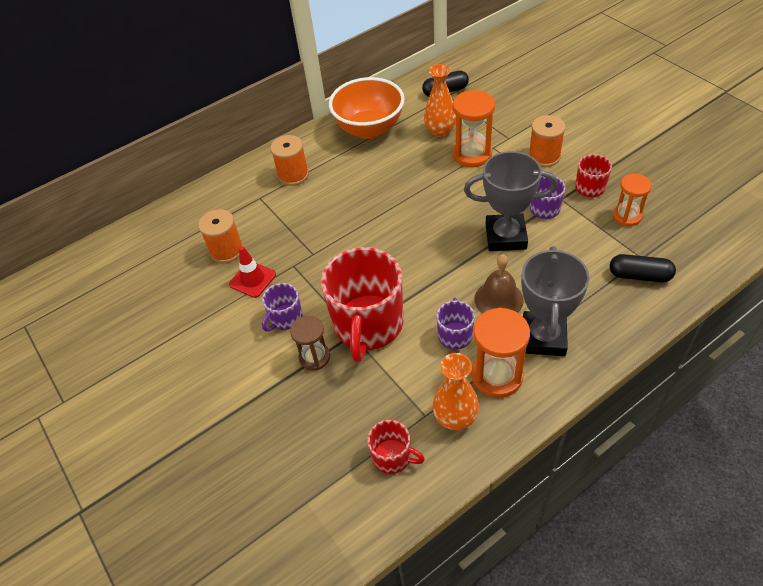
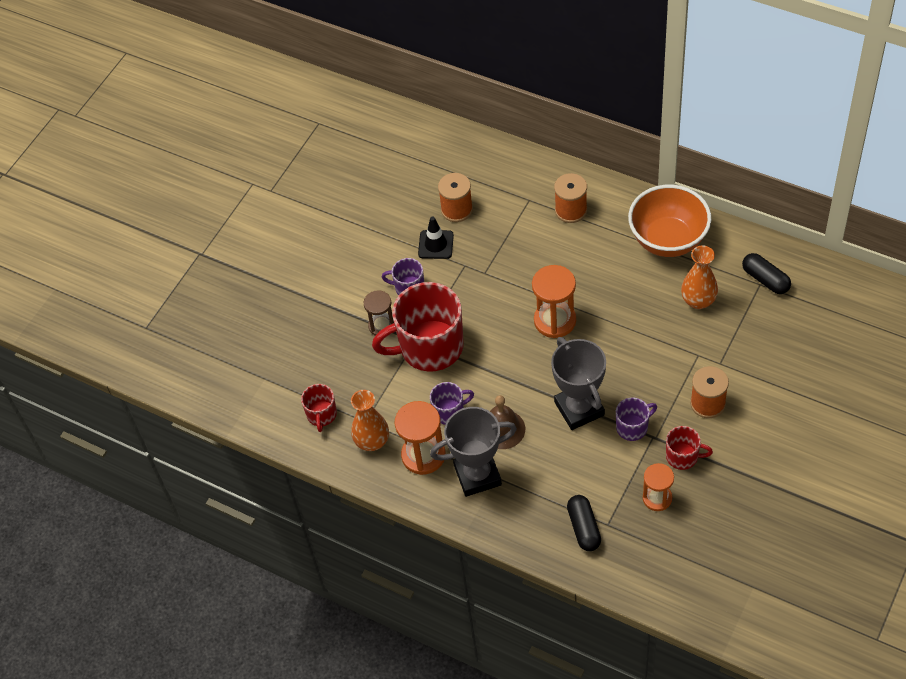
camera: 65 degrees right, 5 degrees up
(252, 279) = (436, 244): red traffic cone -> black traffic cone
(472, 154) = (677, 341): orange hourglass -> orange hourglass (555, 320)

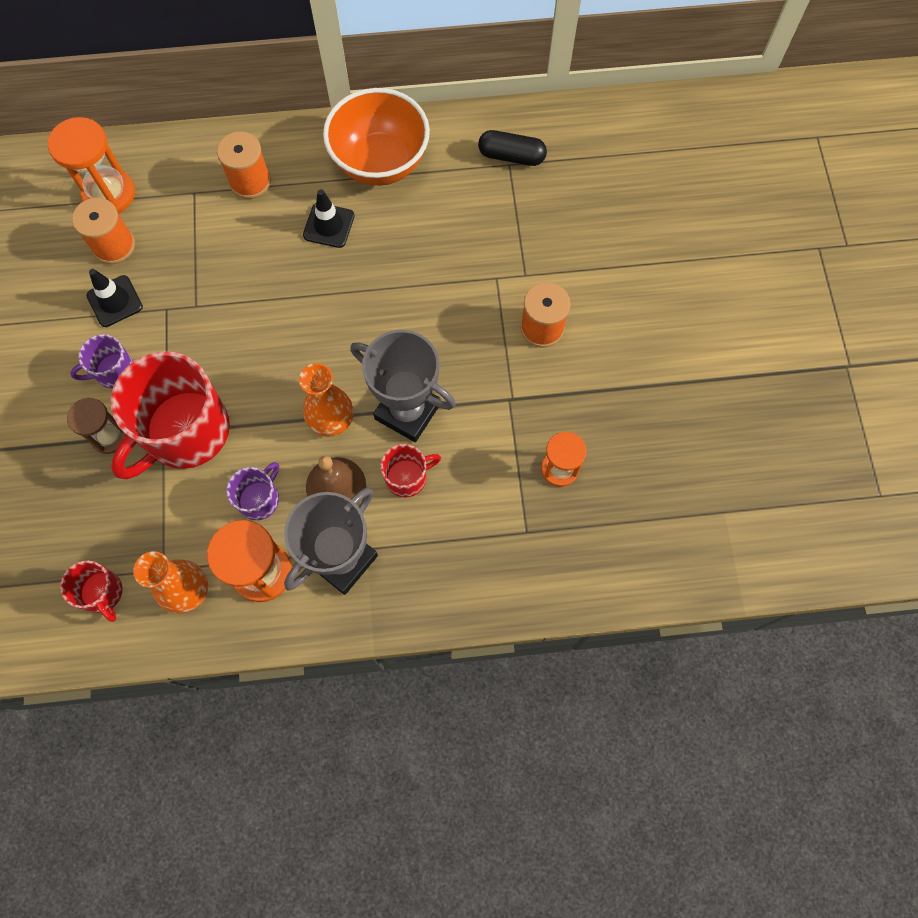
camera: 40 degrees left, 15 degrees up
(555, 320) = (314, 321): orange hourglass -> orange hourglass (109, 194)
(584, 528) = (503, 552): black capsule -> none
(605, 264) = (329, 225): none -> black traffic cone
(633, 427) = (480, 400): purple mug -> none
(683, 456) = (555, 404): red mug -> red mug (407, 477)
(698, 301) = (457, 216): orange vase -> orange vase (332, 420)

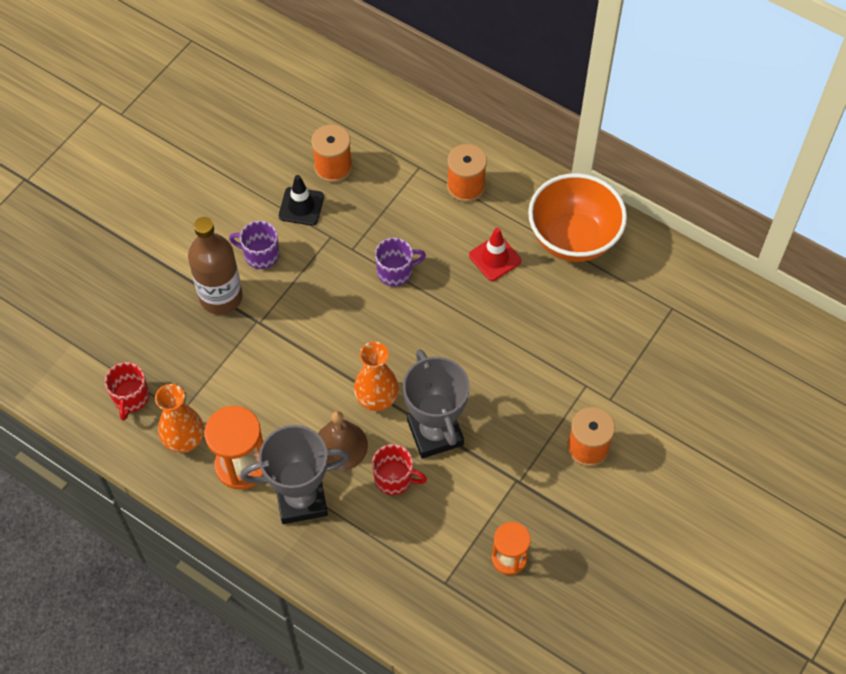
camera: 40 degrees right, 10 degrees down
(109, 194) = (360, 128): orange hourglass -> none
(109, 436) = (221, 297): brown hourglass -> brown bottle
(185, 432) = (272, 331): red mug -> none
(260, 499) = (282, 415): purple mug -> purple mug (396, 271)
(329, 225) = (495, 258): black traffic cone -> red traffic cone
(511, 156) = (679, 303): black capsule -> none

